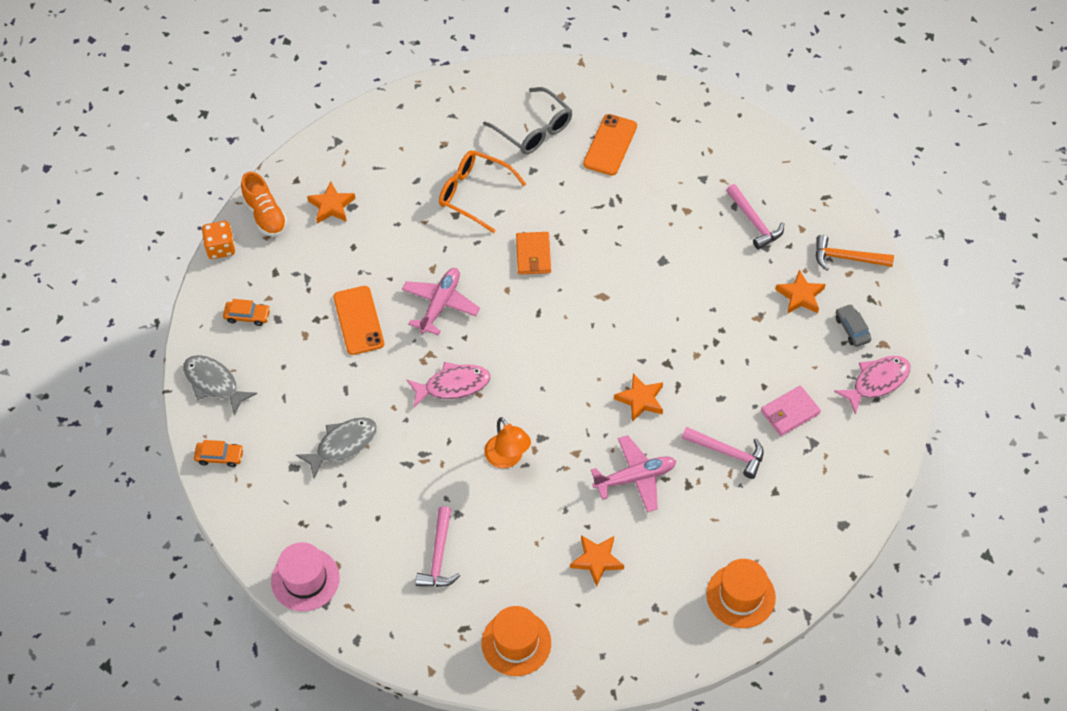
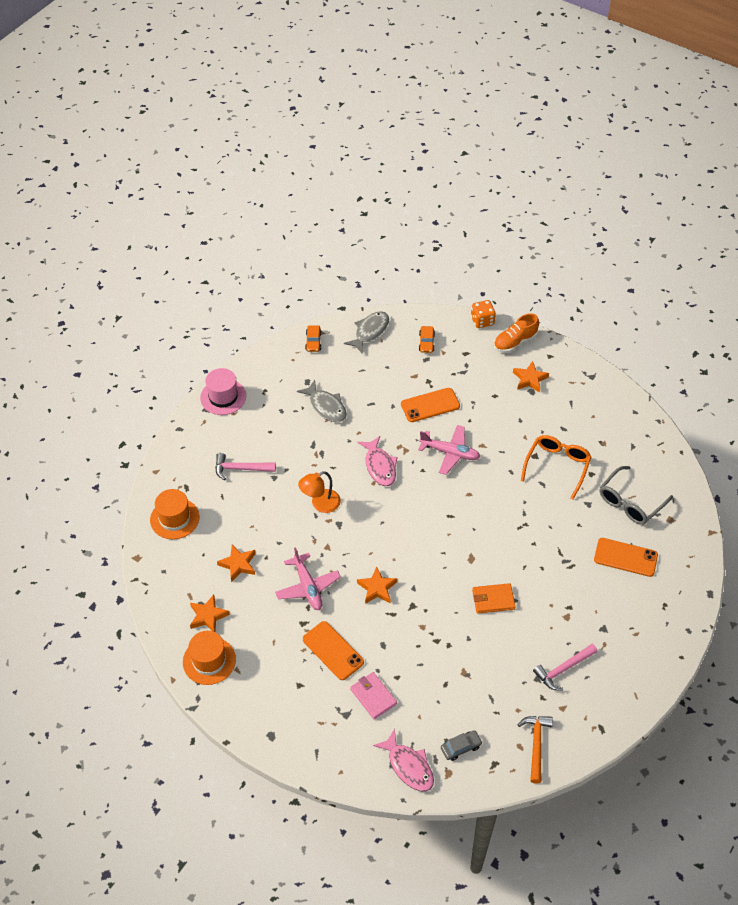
camera: 85 degrees right, 5 degrees down
(533, 255) = (504, 509): orange wallet -> orange wallet (493, 600)
(728, 453) = (333, 651): pink hammer -> orange phone
(800, 296) = (490, 706): orange star -> orange star (208, 616)

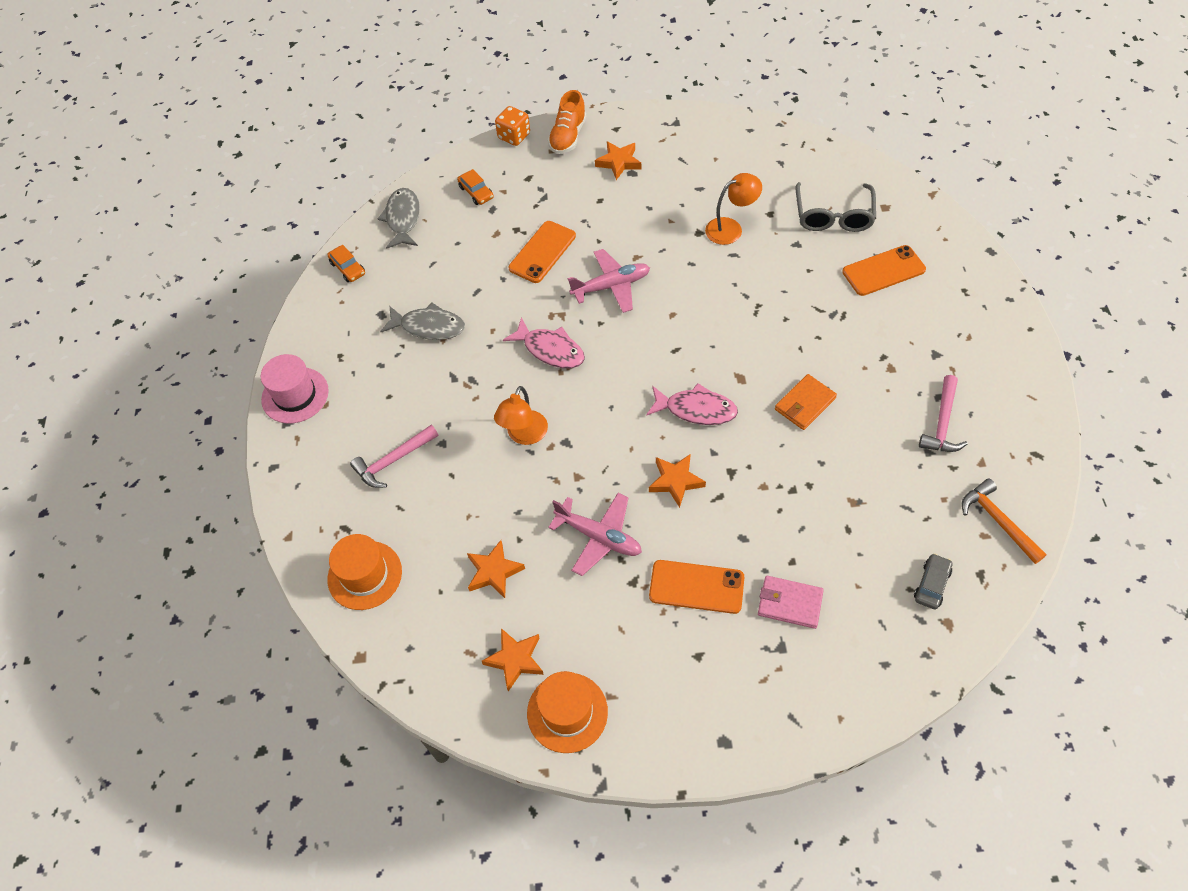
camera: 35 degrees left, 5 degrees up
(408, 766) = (902, 650): pink fish -> pink fish (696, 409)
(557, 466) = (731, 228): orange glasses -> orange lamp

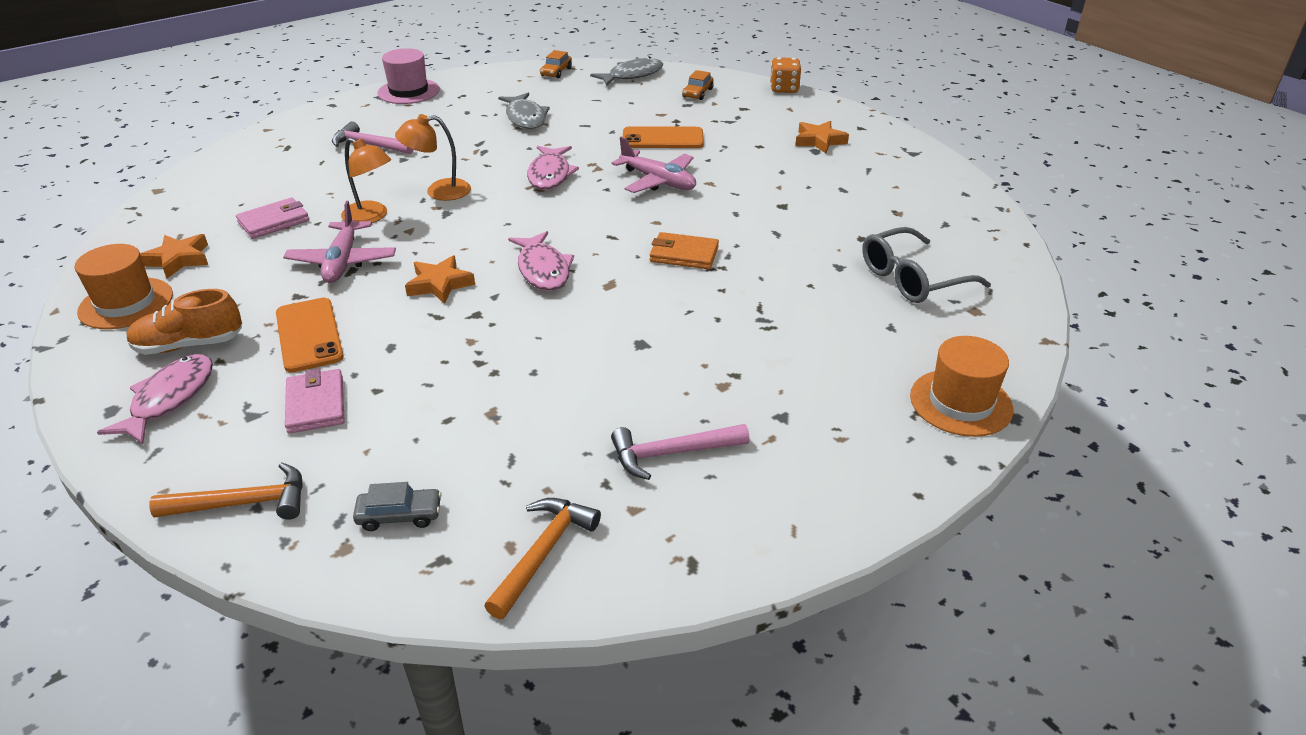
camera: 55 degrees right, 20 degrees down
(365, 575) = (243, 168): orange hat -> orange hat (960, 402)
(494, 572) = (274, 221): orange star -> pink wallet
(568, 136) = (817, 110): orange shoe -> orange shoe (189, 345)
(731, 228) = (811, 221): orange lamp -> orange lamp (371, 217)
(731, 699) = (169, 399): none -> pink fish
(805, 404) = (610, 336): orange wallet -> orange wallet (684, 254)
(878, 671) = (244, 503): none -> orange hammer
(883, 271) = (871, 337): orange phone -> none

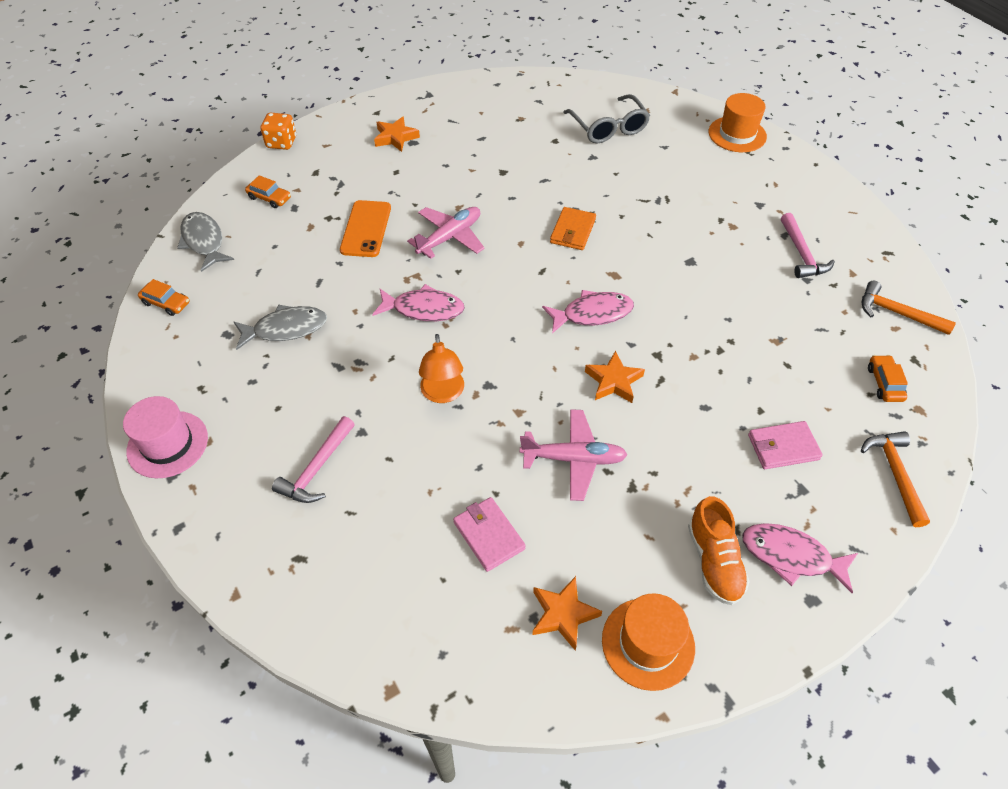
camera: 85 degrees left, 15 degrees up
(309, 335) = (693, 467): orange phone -> none
(371, 217) = (489, 446): orange lamp -> none
(399, 515) = (884, 383): grey car -> orange car

